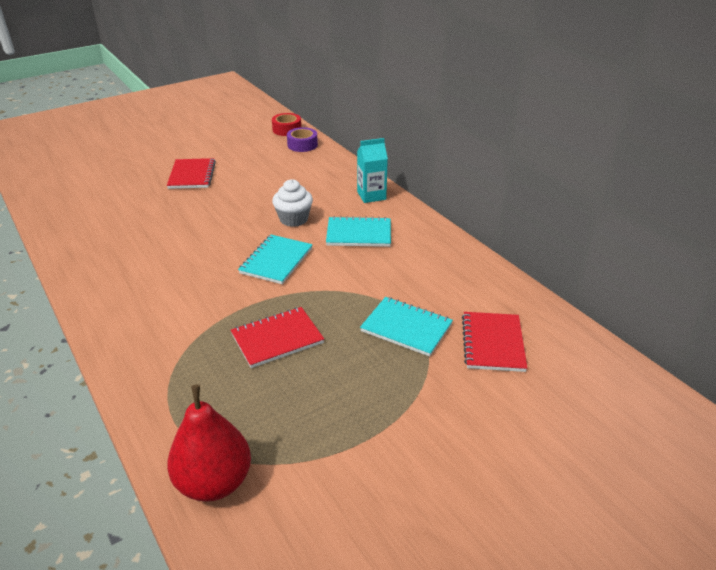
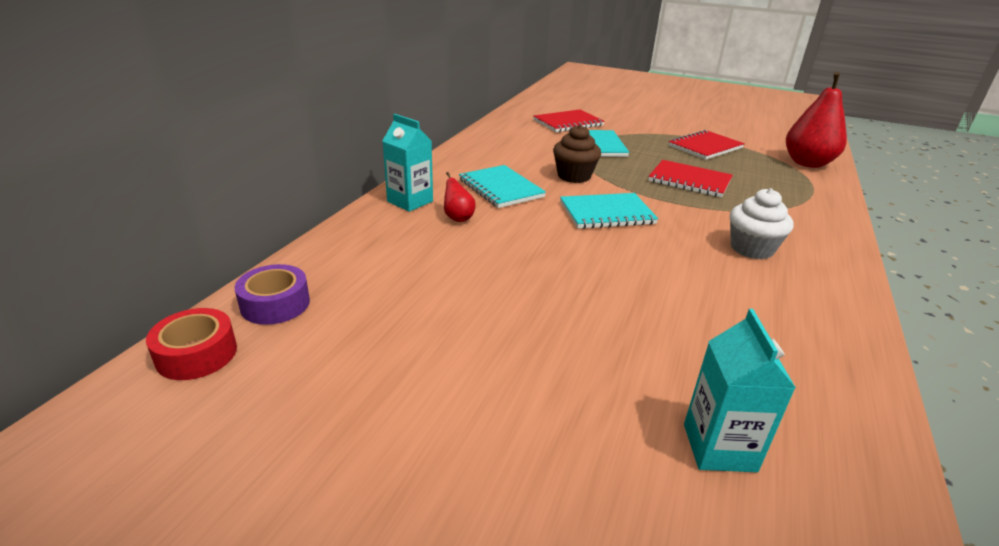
camera: 125 degrees left, 5 degrees down
(106, 199) = (719, 447): none -> turquoise carton
(192, 175) = (509, 381): red notebook -> red notebook (705, 147)
(293, 219) = (521, 230): white cupcake -> white cupcake (751, 249)
(332, 204) = (458, 218): none -> red pear
(348, 276) = (574, 176): none -> brown cupcake

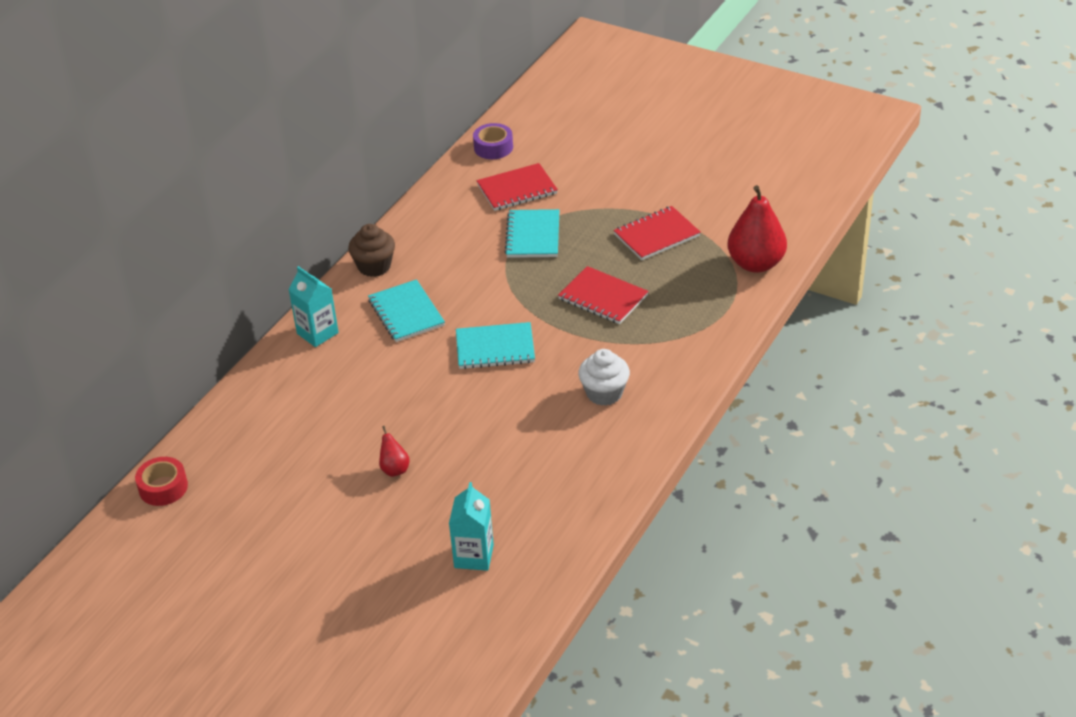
camera: 10 degrees right, 10 degrees up
(275, 304) = (209, 448): purple tape -> purple tape (493, 147)
(458, 218) = (357, 355): red pear -> red pear (394, 469)
(574, 176) = (485, 292): brown cupcake -> brown cupcake (374, 266)

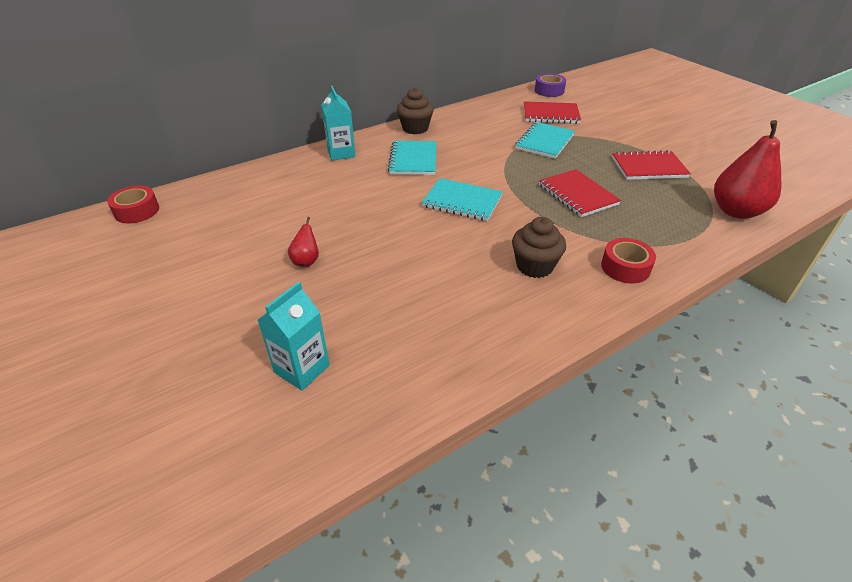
camera: 25 degrees right, 0 degrees up
(604, 393) = (534, 266): white cupcake -> brown cupcake
(681, 364) = (625, 267): none -> red tape

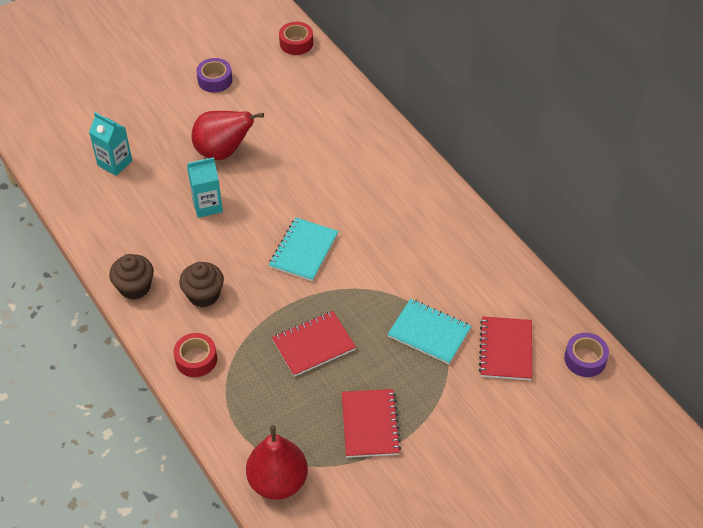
camera: 90 degrees right, 10 degrees up
(167, 274) = (215, 80): none -> purple tape
(306, 261) = (223, 152): red pear -> red pear, size x2.16
(341, 153) = (396, 157): turquoise carton -> turquoise carton (207, 205)
(413, 160) = (383, 213): turquoise notebook -> none
(415, 128) = (456, 214): brown cupcake -> brown cupcake (135, 287)

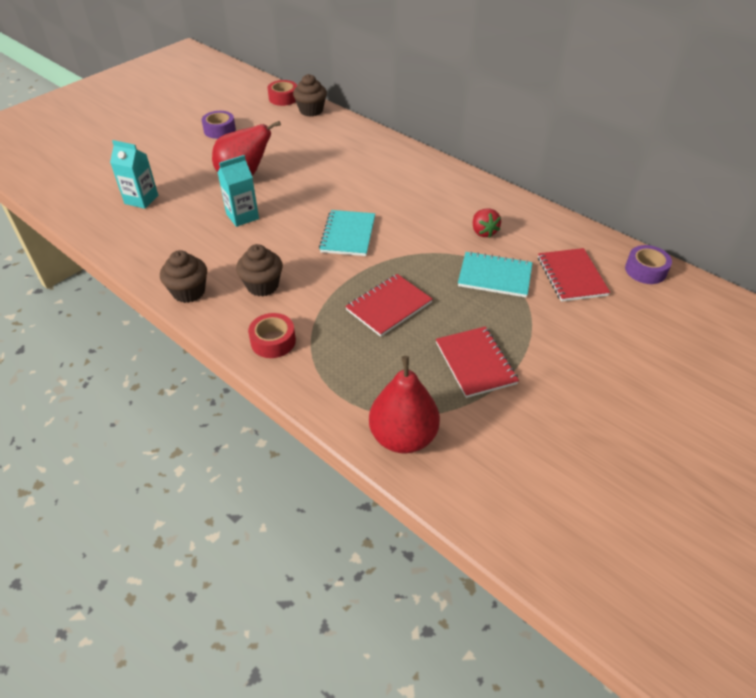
camera: 15 degrees left, 5 degrees down
(321, 68) = (311, 110): none -> brown cupcake
(441, 276) = (483, 232): none -> red strawberry

